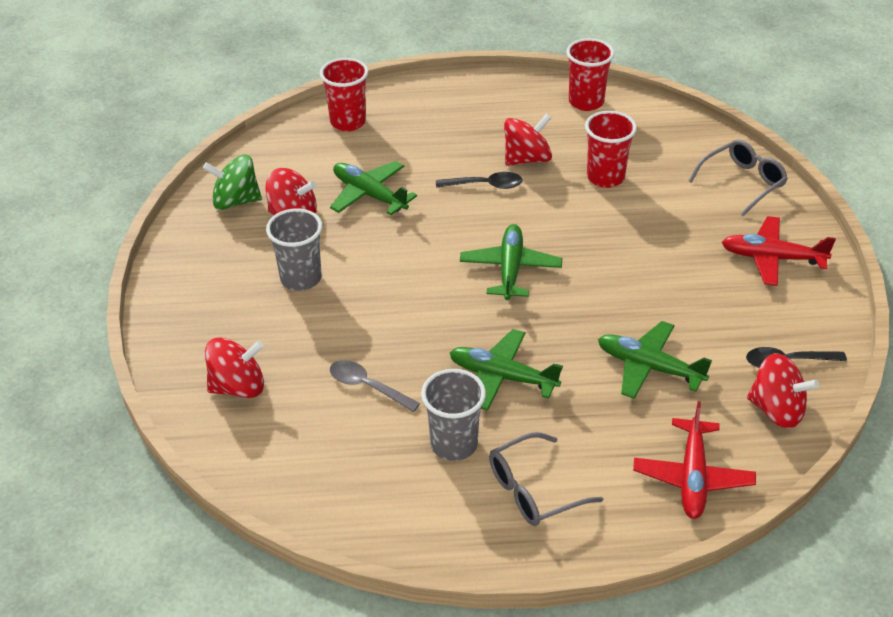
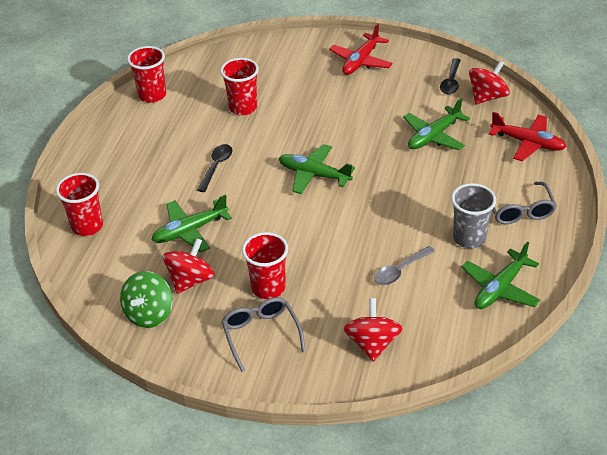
camera: 70 degrees left, 0 degrees up
(301, 278) = (268, 288): grey cup -> red cup
(502, 377) = (417, 202): green plane -> green plane (500, 288)
(527, 159) = (199, 139): red spinning top -> none
(742, 182) = (284, 52): grey glasses -> grey glasses (261, 334)

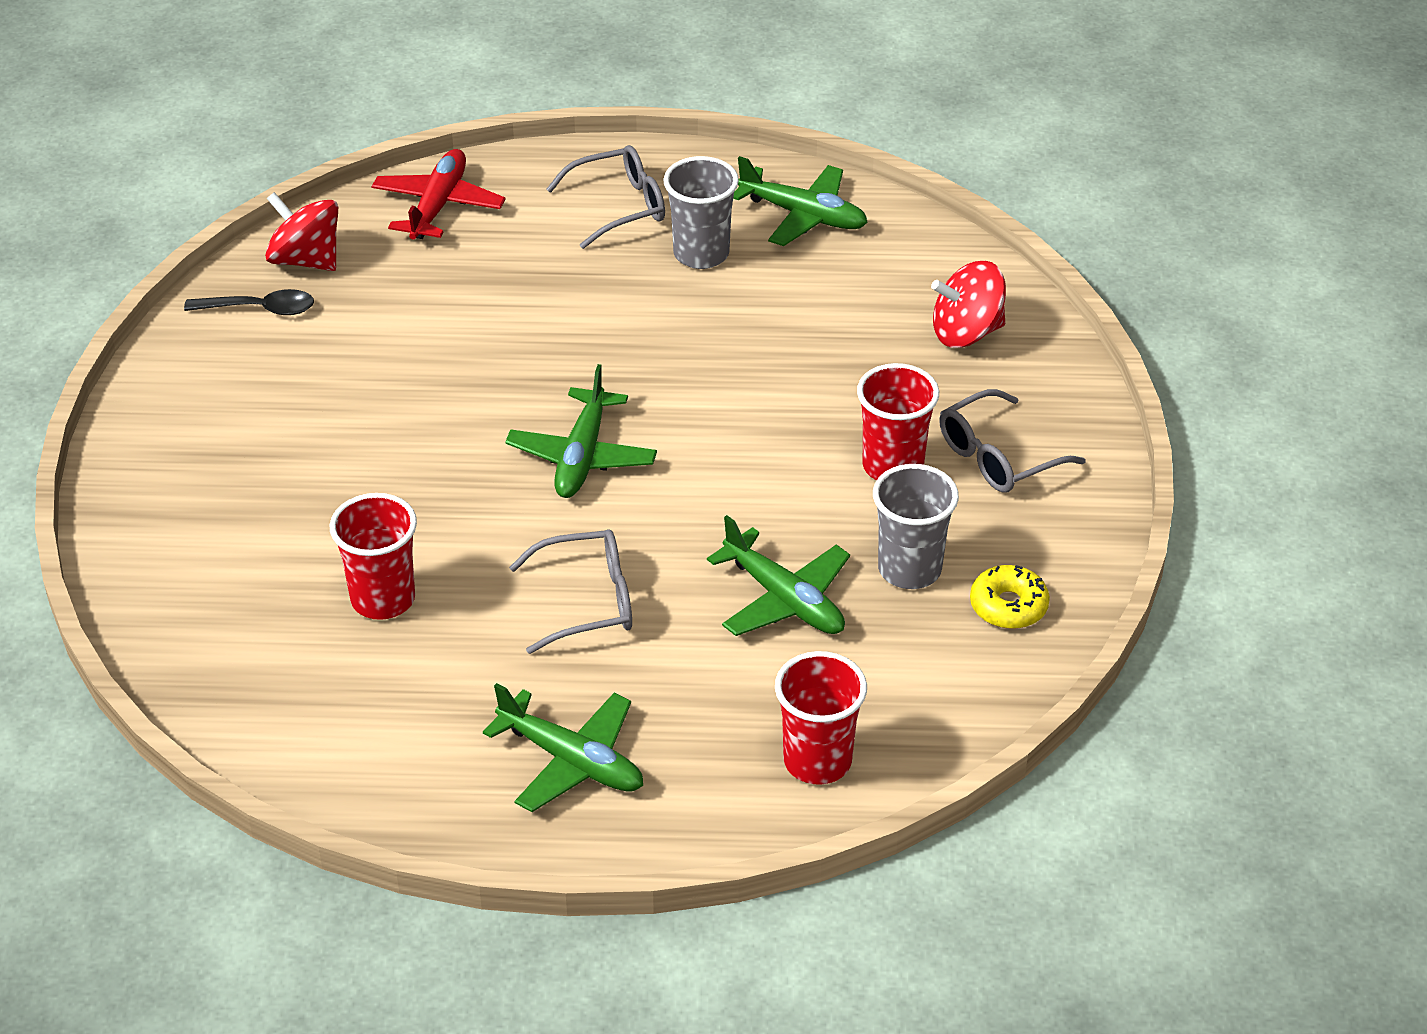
camera: 105 degrees left, 0 degrees up
(149, 314) = (1008, 606): green spinning top -> yellow donut
(152, 95) = (354, 769): red cup -> none
(191, 280) = (909, 569): red spinning top -> grey cup
(216, 167) = (588, 601): black spoon -> grey glasses
(361, 61) = (195, 442): red plane -> none
(400, 271) = (800, 321): grey spoon -> none
(433, 136) = (438, 316): green plane -> green plane (572, 761)

